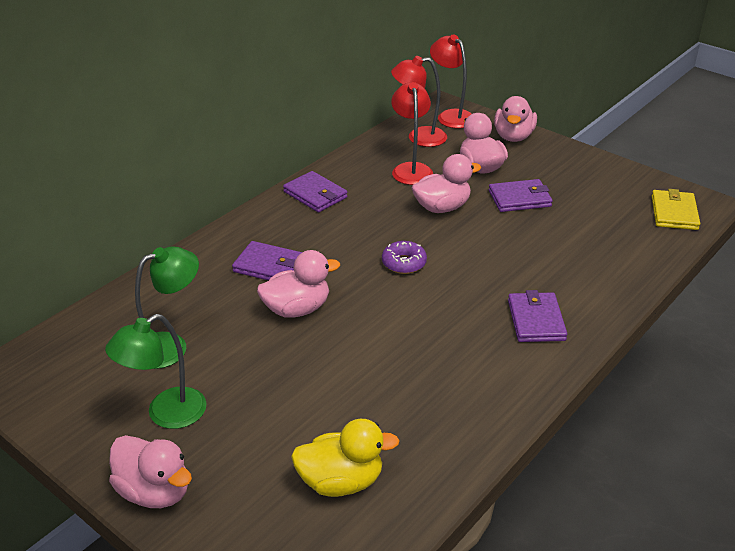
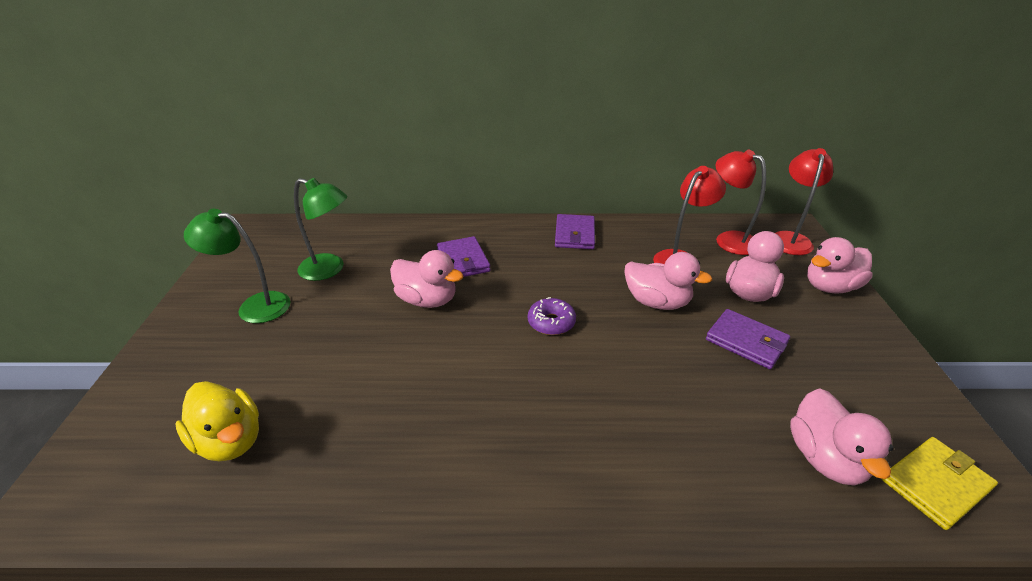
camera: 50 degrees right, 0 degrees up
(155, 491) = (168, 345): pink duck -> pink duck (825, 458)
(536, 320) = (576, 458): purple wallet -> none

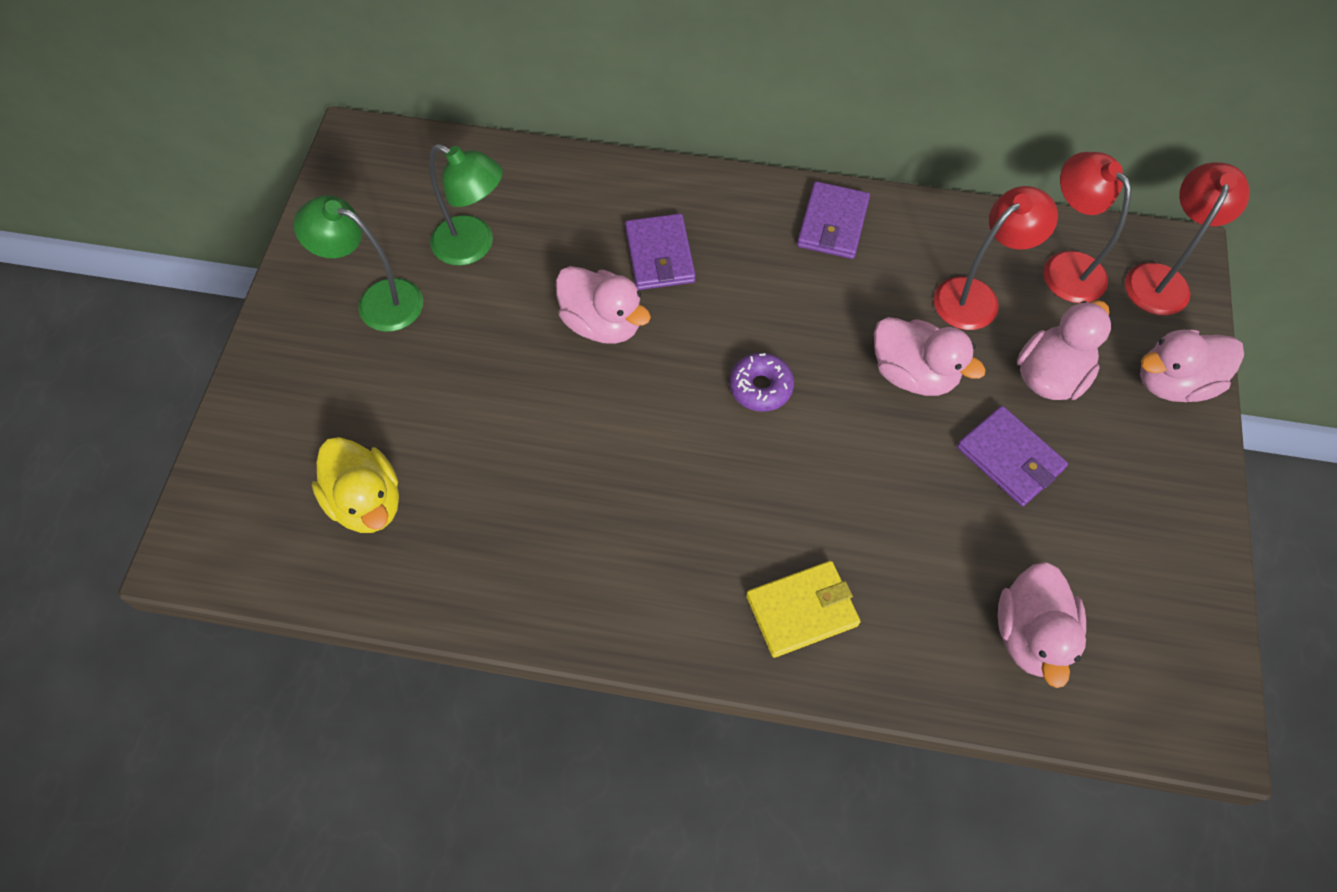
camera: 10 degrees right, 25 degrees up
(935, 484) = (1141, 686): yellow wallet -> yellow wallet (802, 610)

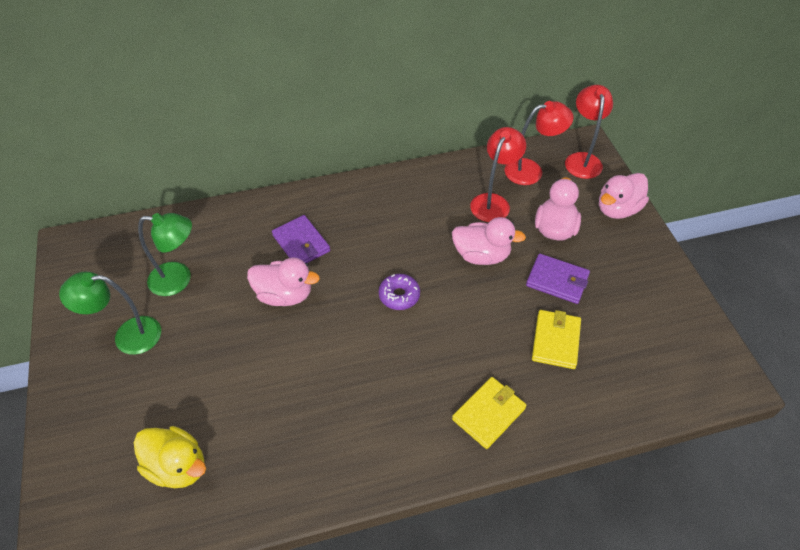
camera: 25 degrees left, 10 degrees down
(832, 224) = (394, 191): purple wallet -> none
(957, 548) = (556, 341): none -> yellow wallet
(1031, 635) = (620, 372): pink duck -> none
(1065, 267) = (531, 170): red lamp -> red lamp turned 135 degrees clockwise

